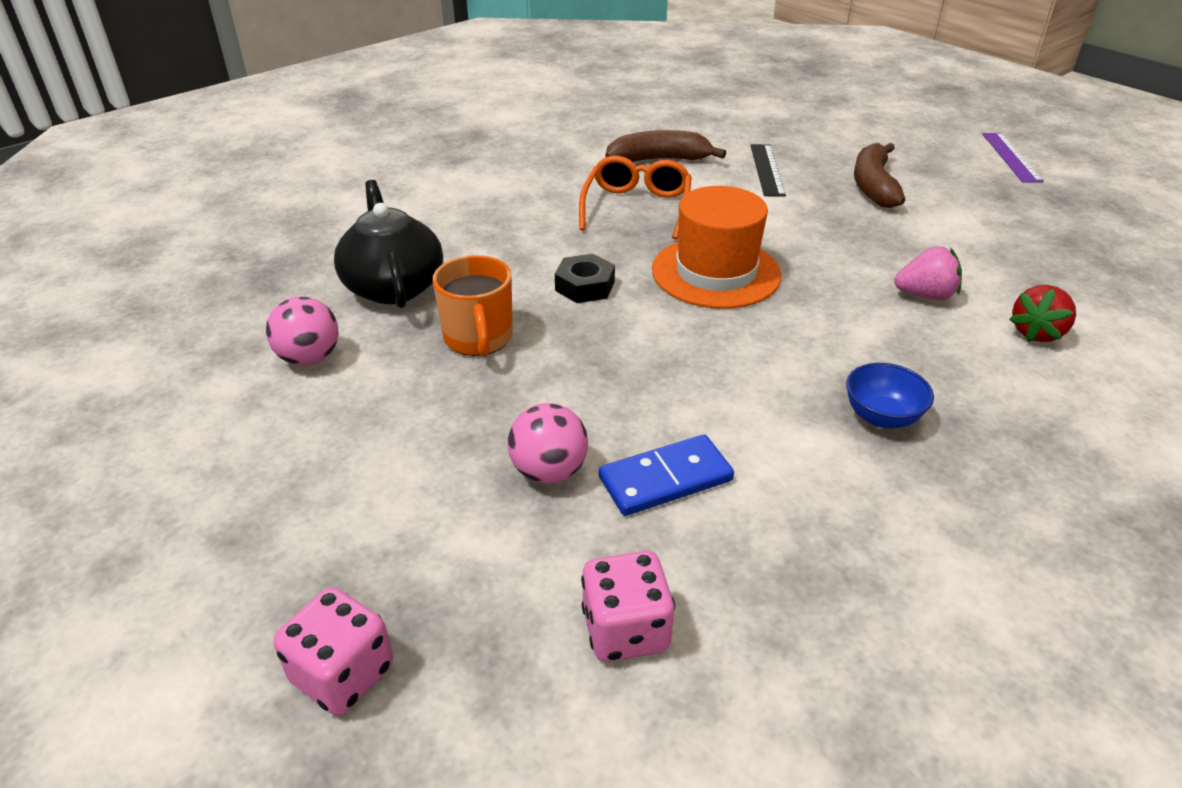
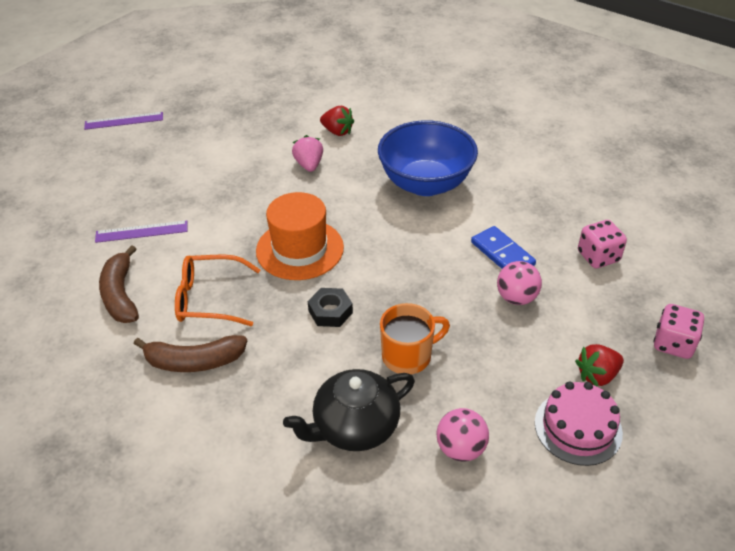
camera: 100 degrees left, 5 degrees up
(263, 475) = (578, 427): none -> pink cake
(338, 528) = (597, 375): none -> red strawberry
(766, 169) = (141, 232): black ruler -> purple ruler
(873, 186) = (169, 180): brown banana -> brown banana (194, 361)
(881, 417) = (425, 184): blue bowl -> blue bowl, size x2.30

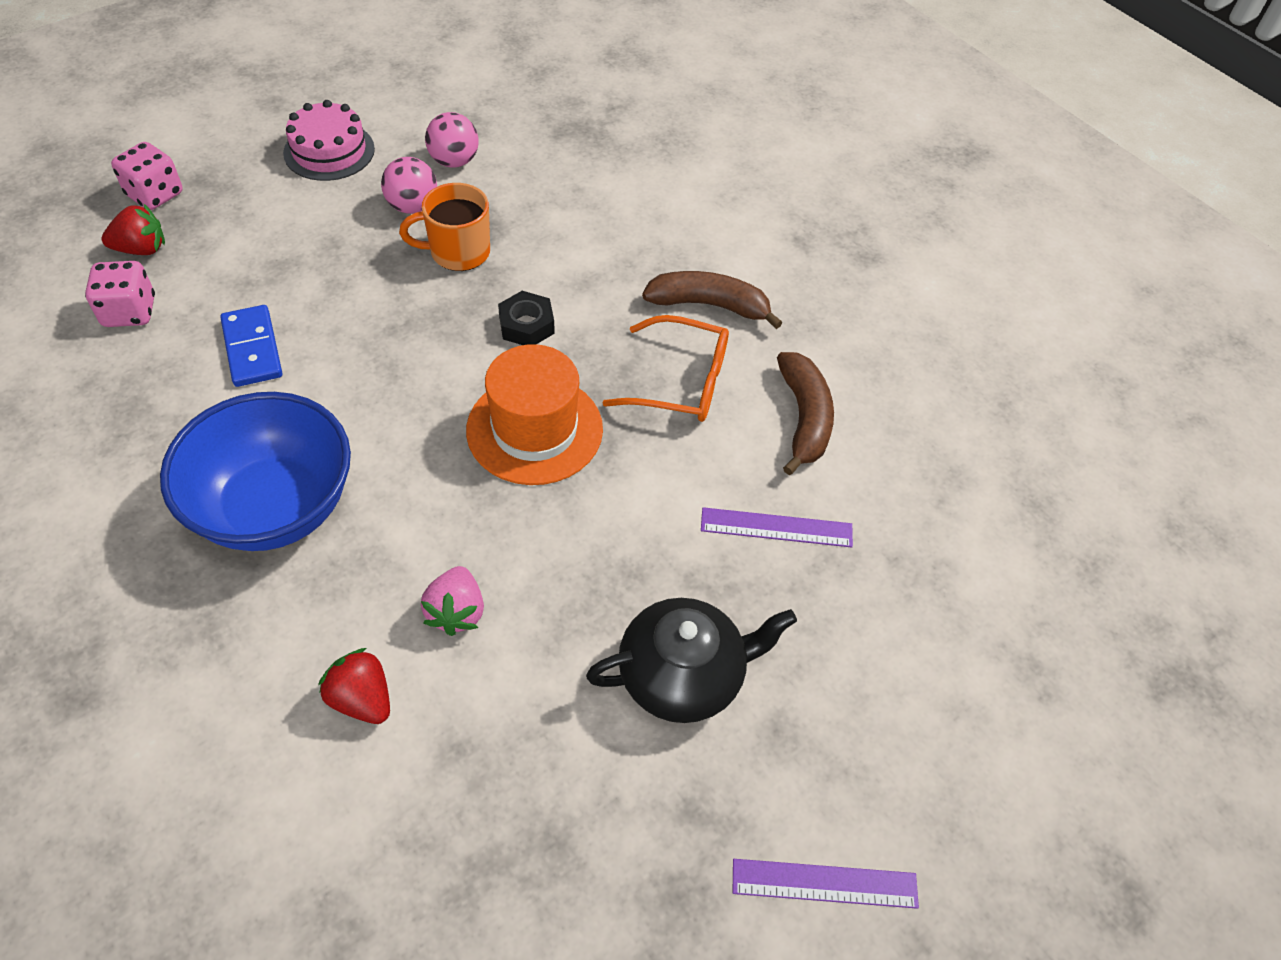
camera: 170 degrees left, 10 degrees up
(354, 427) = (549, 201): black teapot -> black teapot (683, 675)
(516, 298) = (283, 285): pink ball -> pink ball (412, 206)
(597, 375) = (267, 186): red strawberry -> red strawberry (141, 249)

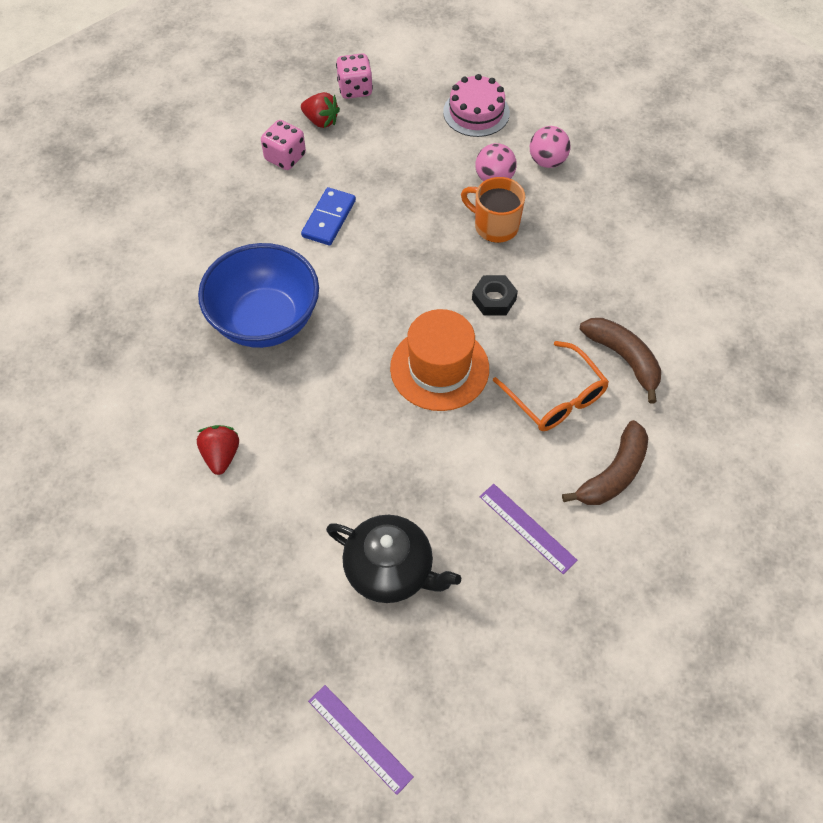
camera: 45 degrees right, 5 degrees up
(456, 612) = (305, 444): pink strawberry -> none

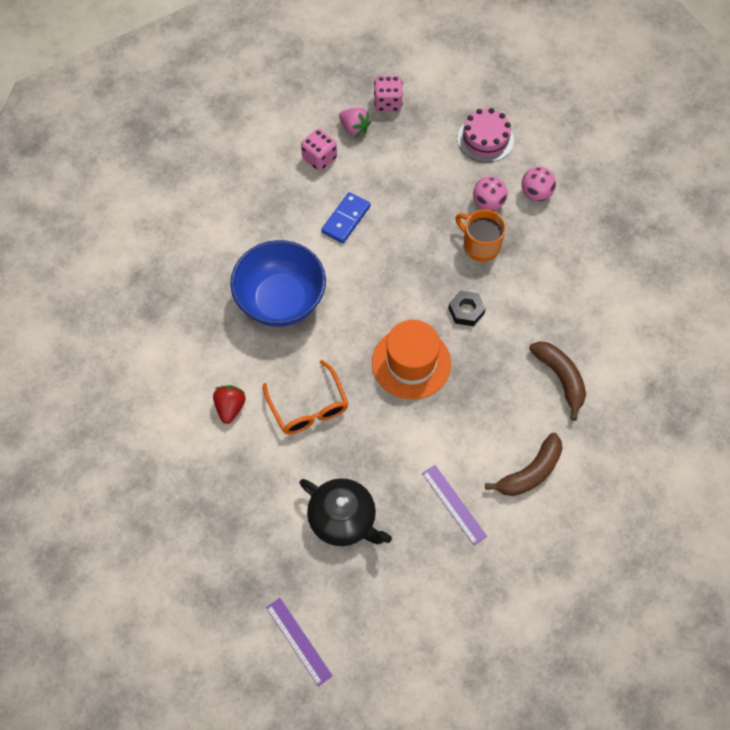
camera: 10 degrees right, 5 degrees up
(321, 121) = (354, 128): red strawberry -> pink strawberry
(556, 397) = (498, 402): orange glasses -> orange glasses (309, 407)

